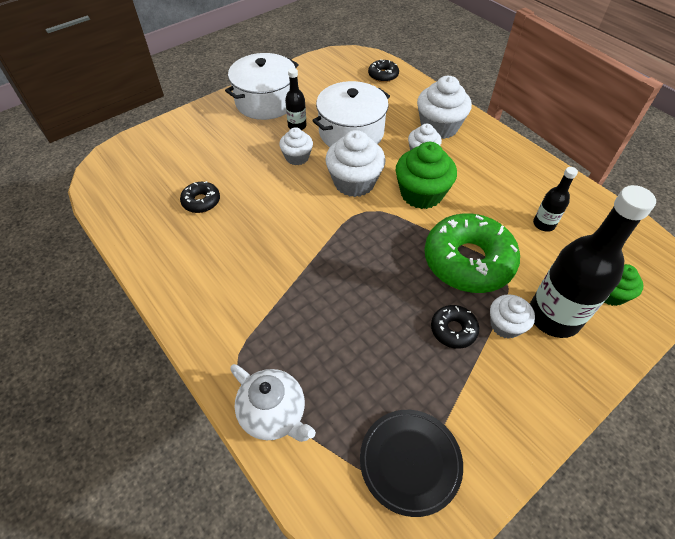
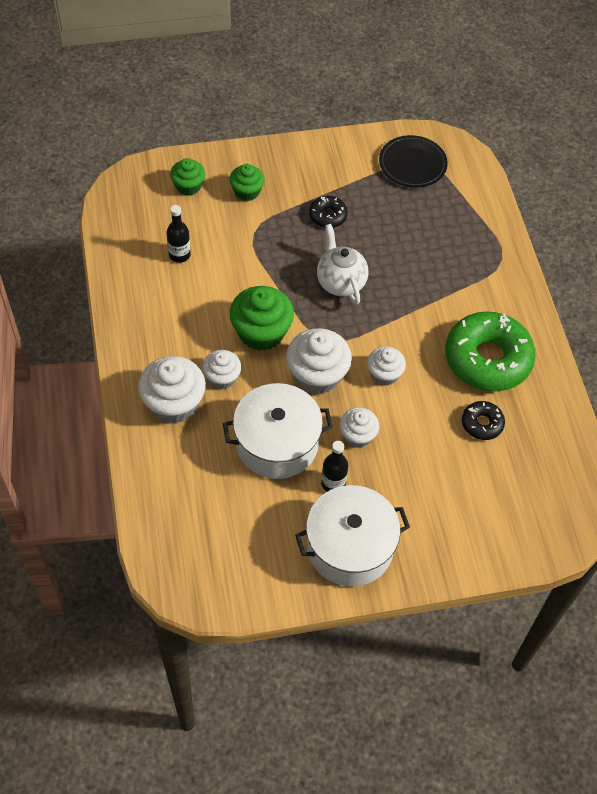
camera: 155 degrees left, 5 degrees up
(274, 414) = (485, 223): white teapot -> white teapot (340, 282)
(383, 75) = (170, 523): black donut -> none
(468, 261) = (273, 255): green donut -> green donut (487, 359)
(505, 325) = (287, 202): white cupcake -> white cupcake (384, 374)
(553, 316) = (247, 191): black bottle -> green cupcake

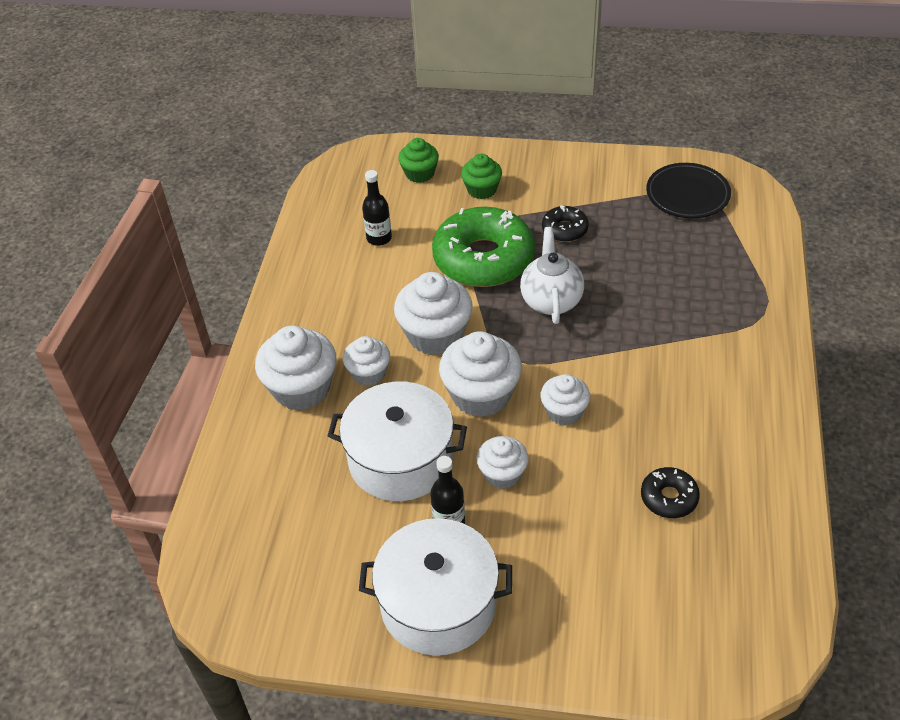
camera: 25 degrees right, 10 degrees down
(261, 332) = (435, 335): green cupcake -> white cupcake
(487, 359) = (704, 423): green donut -> green donut (483, 259)

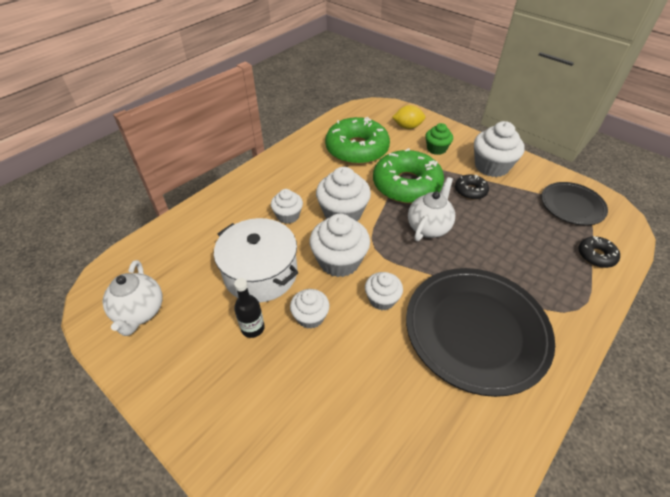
camera: 30 degrees right, 0 degrees up
(296, 584) = (140, 312): none -> white teapot
(302, 388) = (246, 206): white cupcake -> white cupcake (491, 166)
(379, 238) = (357, 149): black bottle -> green donut
(419, 173) = (407, 127): green cupcake -> yellow lemon
(438, 604) = (199, 377): white pot -> none
(669, 498) = (407, 402): black donut -> black donut (596, 256)
(683, 391) = (475, 331): none -> black plate

